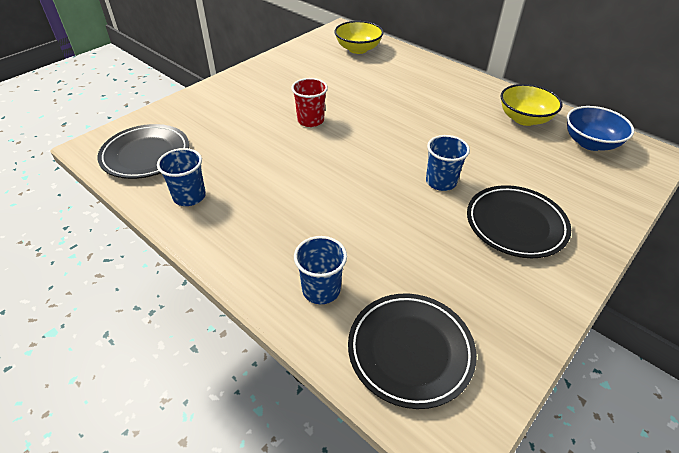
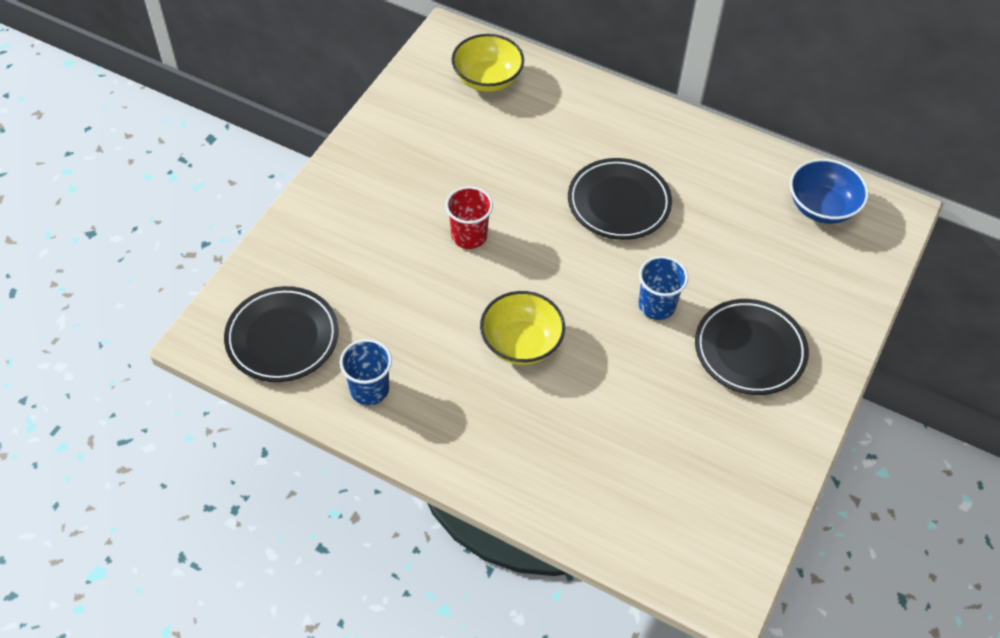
camera: 15 degrees left, 10 degrees up
(321, 290) = (565, 477): blue cup -> none
(410, 351) = (671, 523): black plate -> black plate (619, 203)
(524, 119) = (739, 180): yellow bowl -> yellow bowl (521, 343)

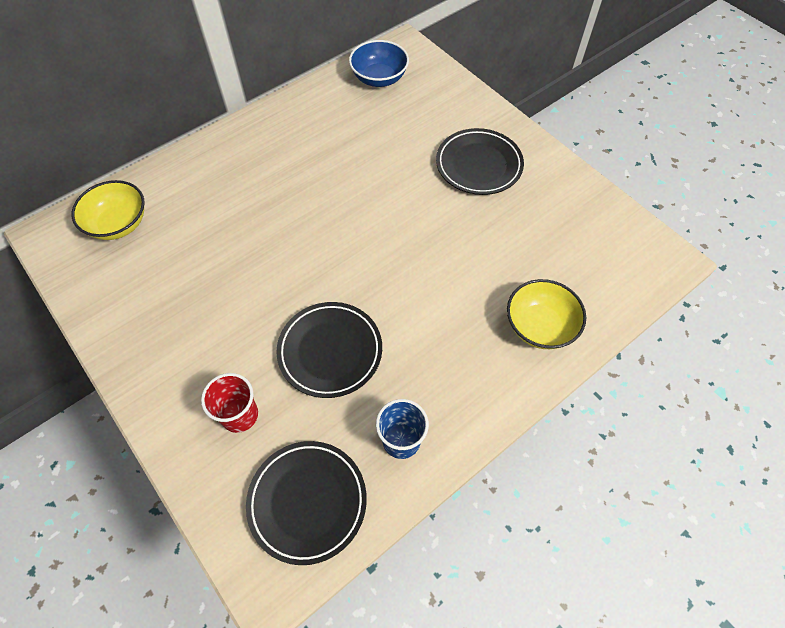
camera: 65 degrees left, 5 degrees up
(469, 236) = (279, 301): red cup -> red cup (239, 415)
(521, 343) = (407, 303): yellow bowl -> yellow bowl (539, 326)
(619, 203) = (307, 187): black plate -> black plate (330, 351)
(656, 306) = (415, 202): blue cup -> none

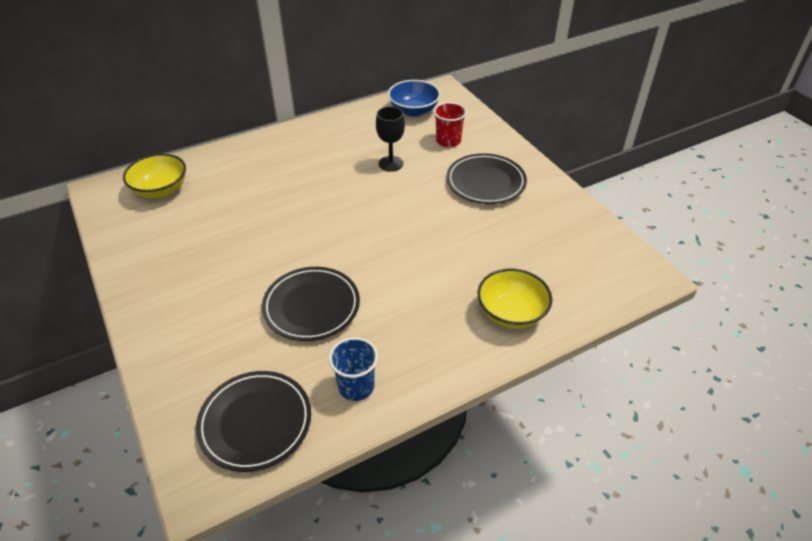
camera: 10 degrees right, 15 degrees down
(239, 415) = (216, 345): red cup -> red cup (448, 141)
(370, 153) = (391, 163): none -> black goblet

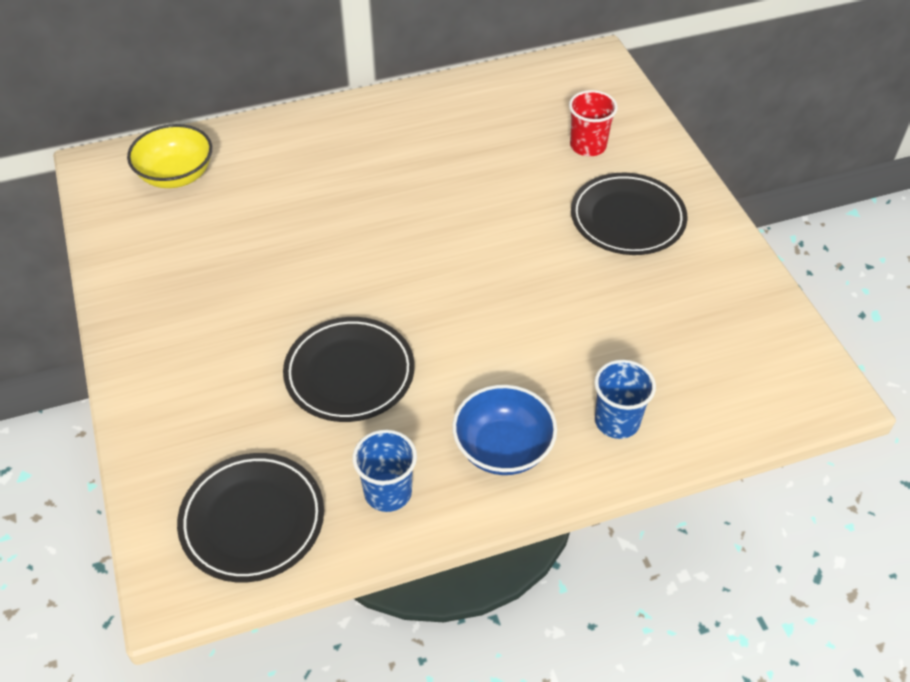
camera: 10 degrees right, 5 degrees up
(391, 163) = (497, 172): black goblet -> none
(413, 111) = (548, 90): blue bowl -> blue bowl (503, 448)
(511, 313) = (617, 421): yellow bowl -> blue cup

